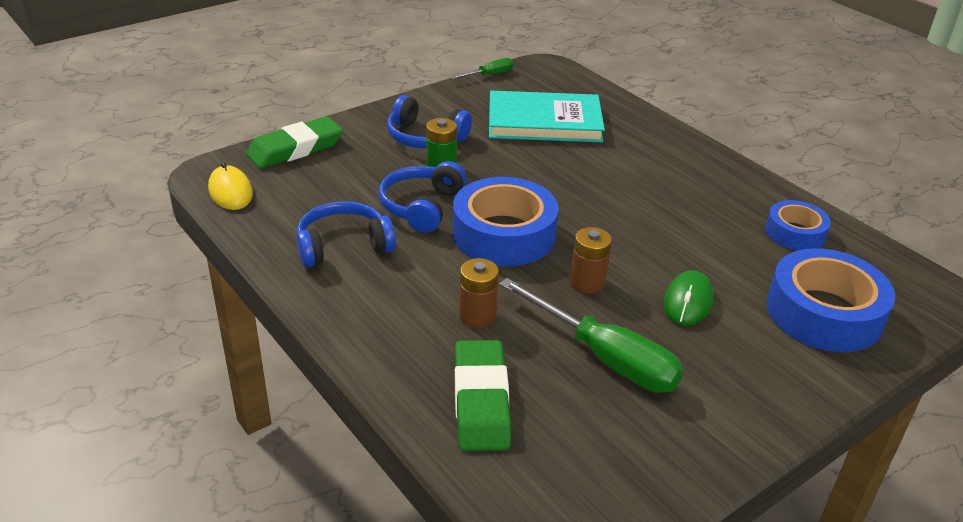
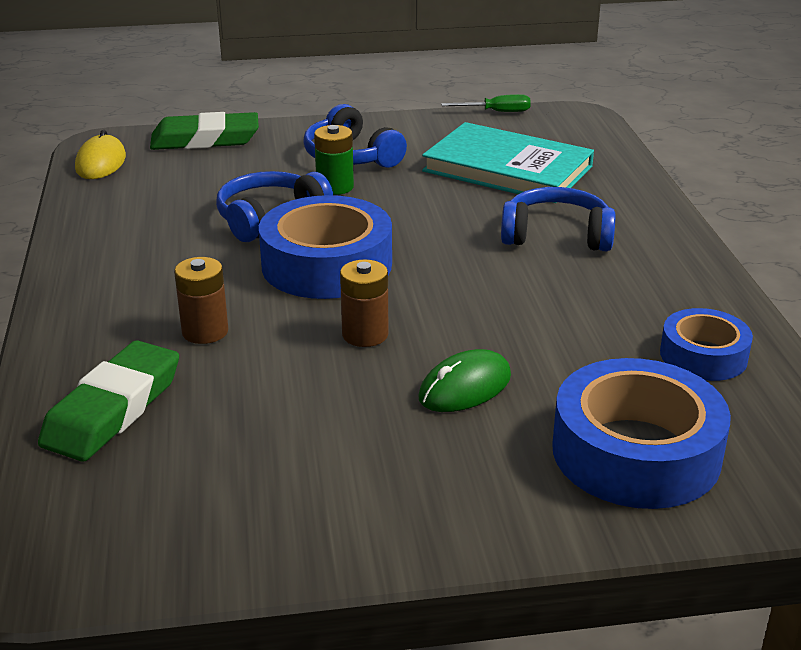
camera: 30 degrees right, 5 degrees down
(343, 246) = (148, 233): blue headphones -> blue headphones (556, 235)
(605, 357) = (295, 412): green screwdriver -> none

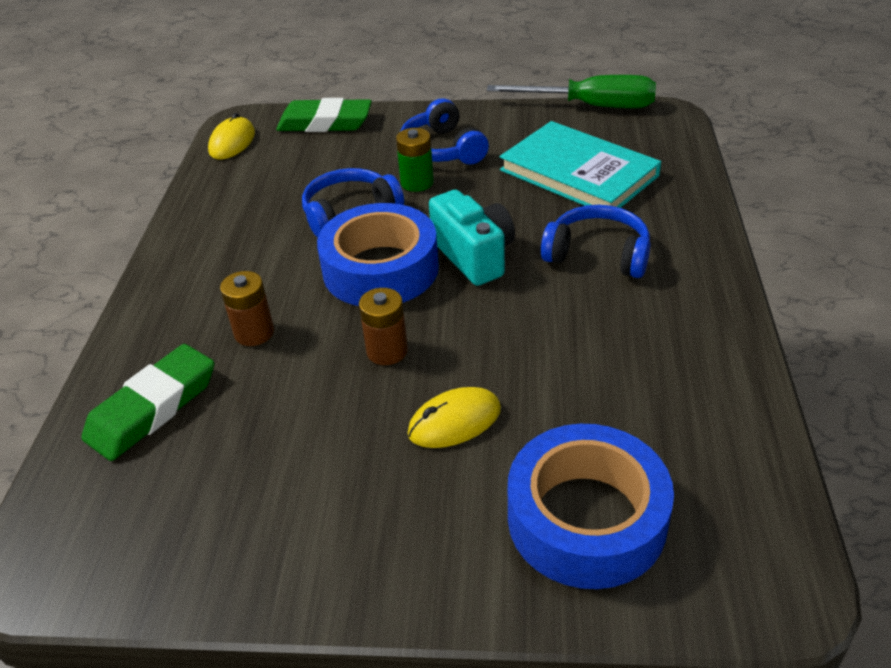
camera: 15 degrees right, 10 degrees up
(426, 246) = (474, 256): none -> turquoise camera
(465, 387) = (454, 421): green mouse -> yellow mouse
(497, 112) = (591, 106): green screwdriver -> green screwdriver, size x2.03
(703, 355) = (691, 411): blue tape -> none

